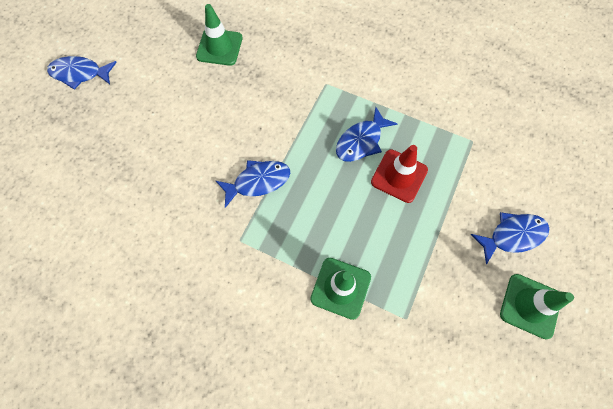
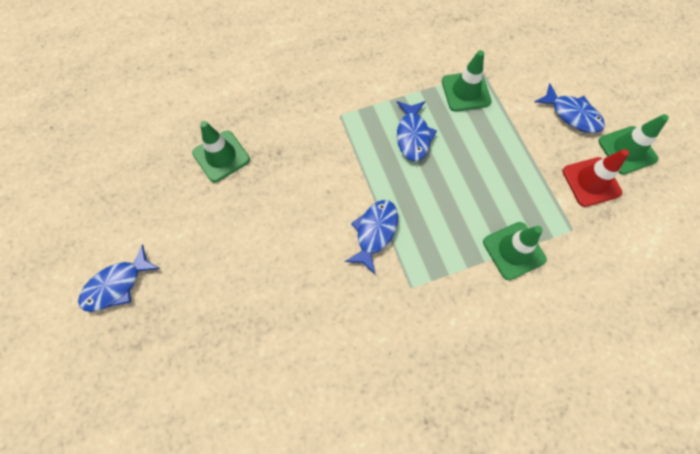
camera: 45 degrees left, 0 degrees up
(399, 176) = (464, 138): red traffic cone -> red traffic cone (591, 182)
(440, 144) = (465, 91): none -> green traffic cone
(512, 235) = (572, 114): blue fish -> blue fish turned 105 degrees clockwise

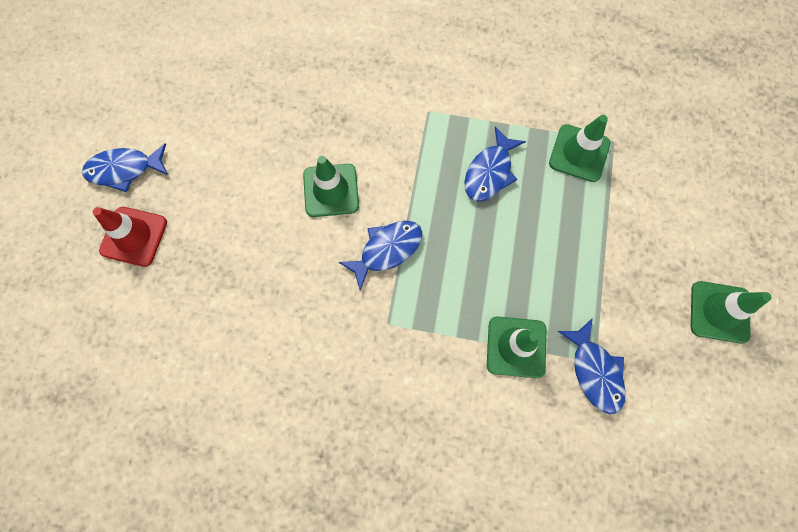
camera: 30 degrees right, 5 degrees up
(221, 156) = (286, 94): green traffic cone -> green traffic cone (331, 190)
(572, 114) = (683, 240): blue fish -> blue fish (594, 371)
(591, 182) = (652, 323): red traffic cone -> red traffic cone (134, 236)

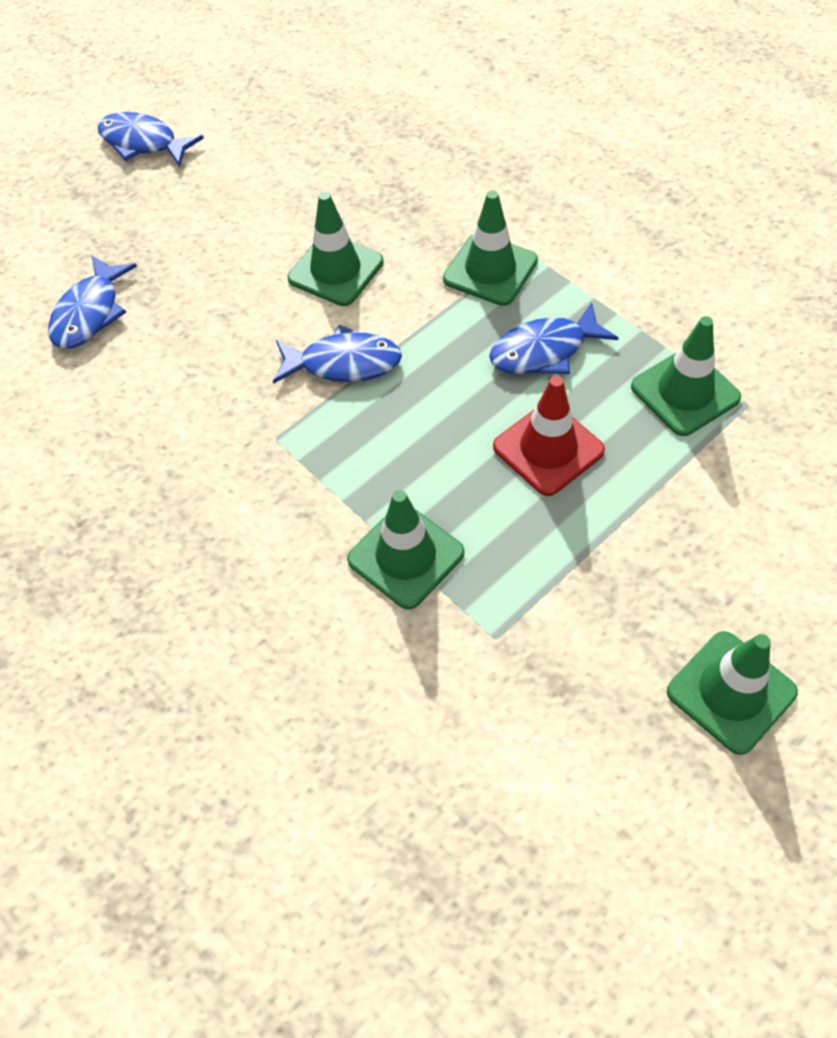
camera: 40 degrees right, 15 degrees down
(134, 236) = (95, 206): red traffic cone -> red traffic cone (548, 449)
(420, 136) = (490, 270): none -> green traffic cone
(594, 371) = (484, 648): blue fish -> blue fish (90, 313)

